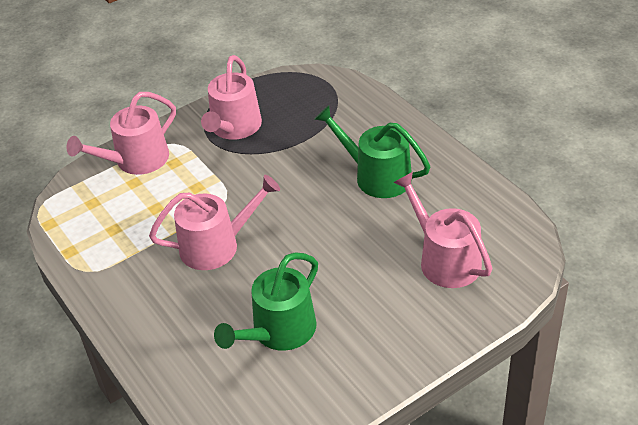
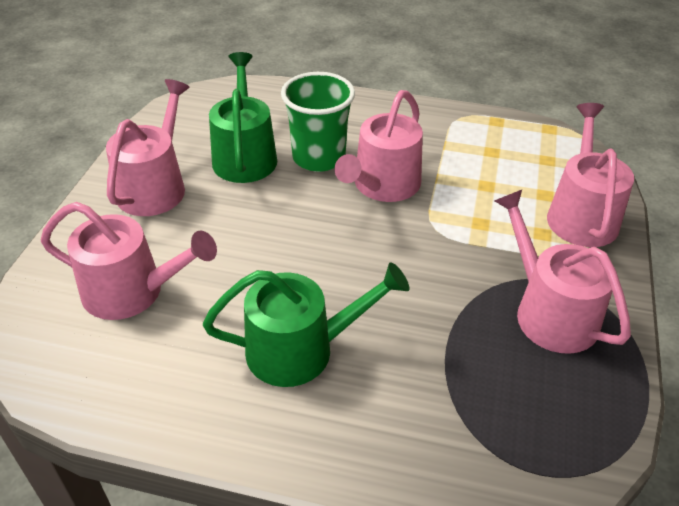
camera: 135 degrees right, 0 degrees up
(229, 295) = (319, 157): none -> green cup
(371, 340) = (155, 186): none -> pink watering can

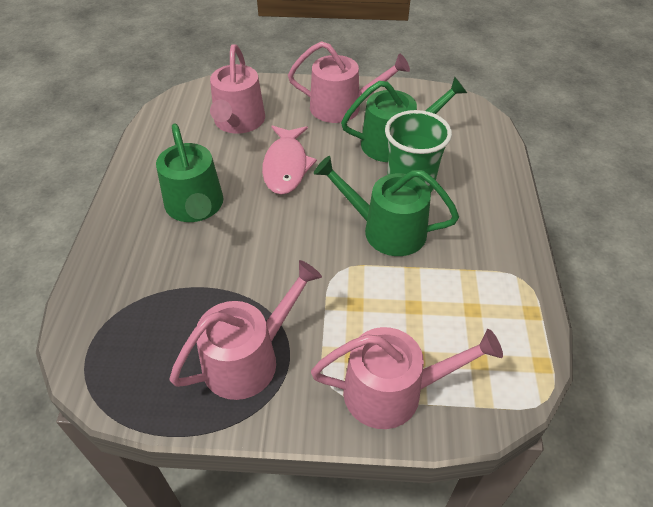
camera: 80 degrees right, 5 degrees up
(250, 251) = (286, 166): none -> pink fish
(383, 185) = (386, 230): pink watering can -> green watering can

